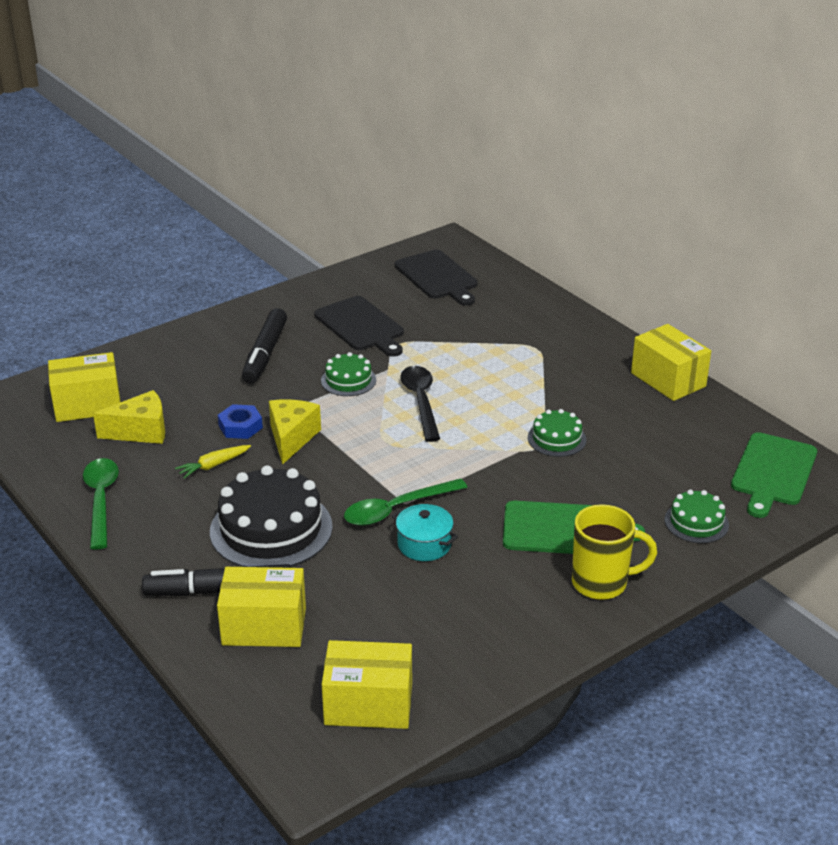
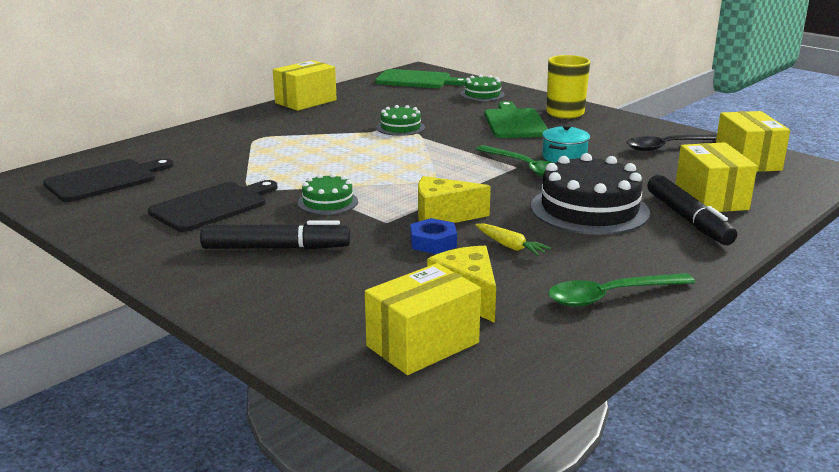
camera: 100 degrees left, 10 degrees down
(88, 405) = (423, 344): yellow box -> yellow box turned 75 degrees clockwise
(421, 401) = (359, 171): black spoon -> black spoon (668, 147)

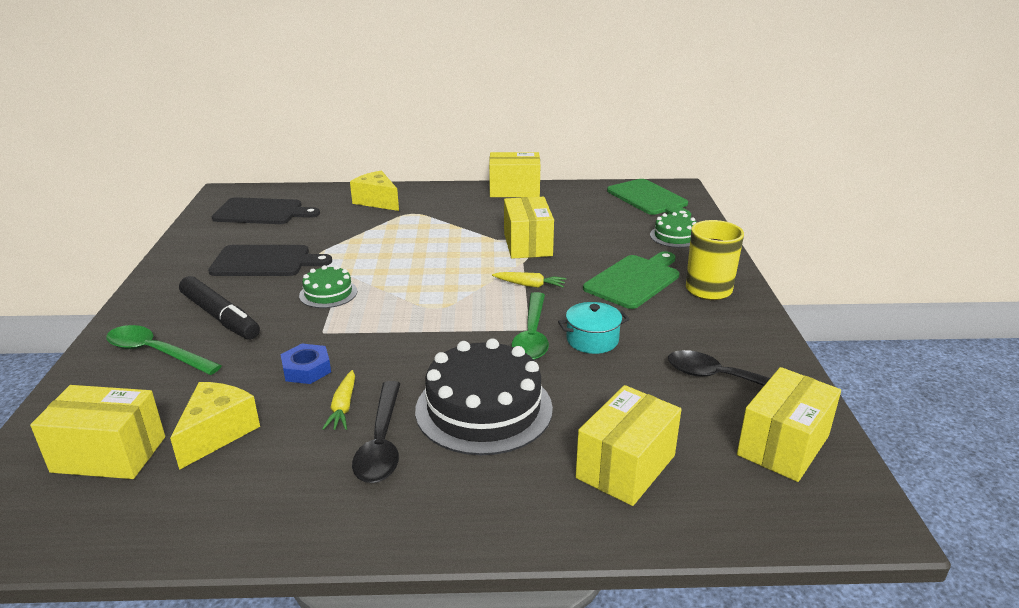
camera: 45 degrees right, 5 degrees up
(400, 127) = (527, 244): green cake -> yellow box
(443, 216) = (365, 349): yellow cheese -> yellow cheese (377, 201)
(460, 146) = (530, 285): none -> yellow carrot
(577, 248) = (381, 442): none -> black spoon
(610, 296) = (295, 508): green spoon -> green spoon (156, 352)
(688, 219) = (543, 476): black marker -> none

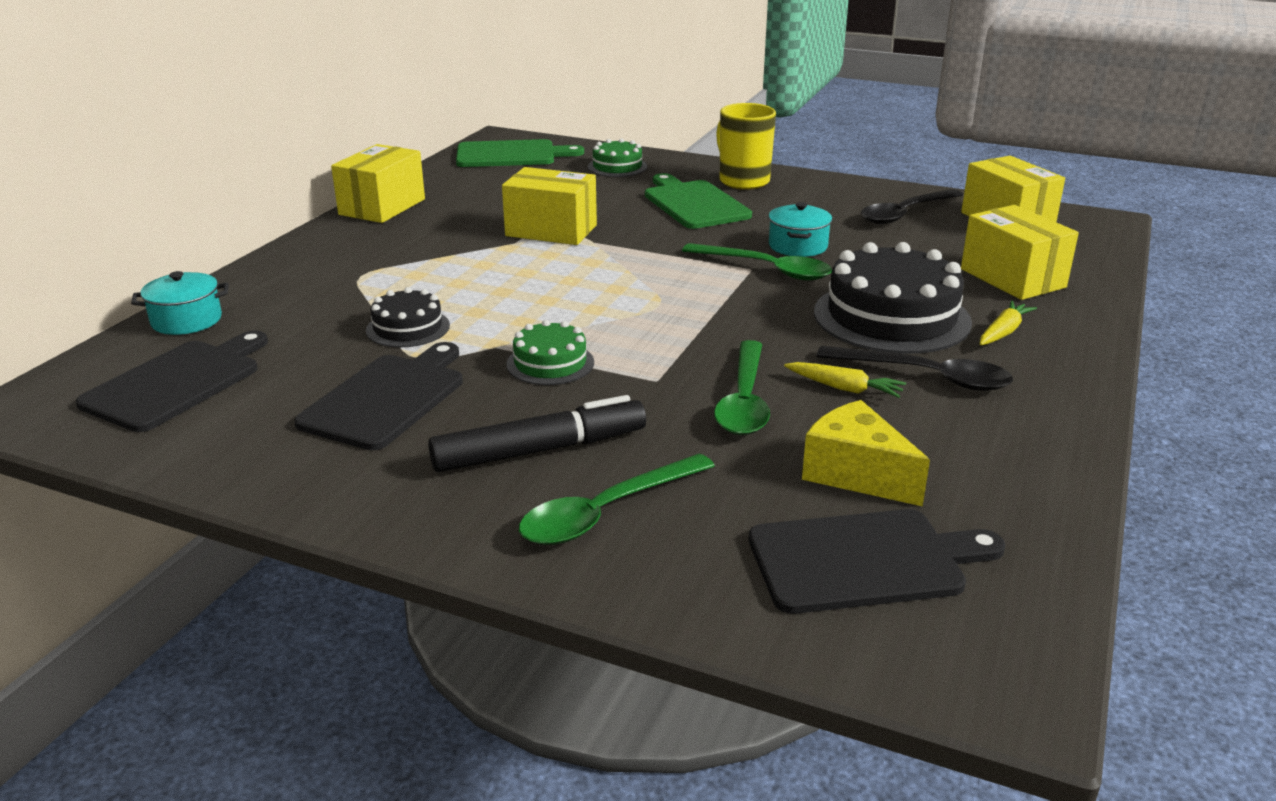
camera: 65 degrees left, 0 degrees up
(109, 454) = (864, 560): yellow box -> black cutting board
(306, 369) = (744, 401): blue nut -> green spoon
(328, 193) = (186, 320): none -> turquoise pot
(351, 243) = (408, 328): none -> black cake
(377, 201) = (281, 291): yellow cheese -> none
(530, 285) = (654, 249): yellow carrot -> yellow carrot (1003, 332)

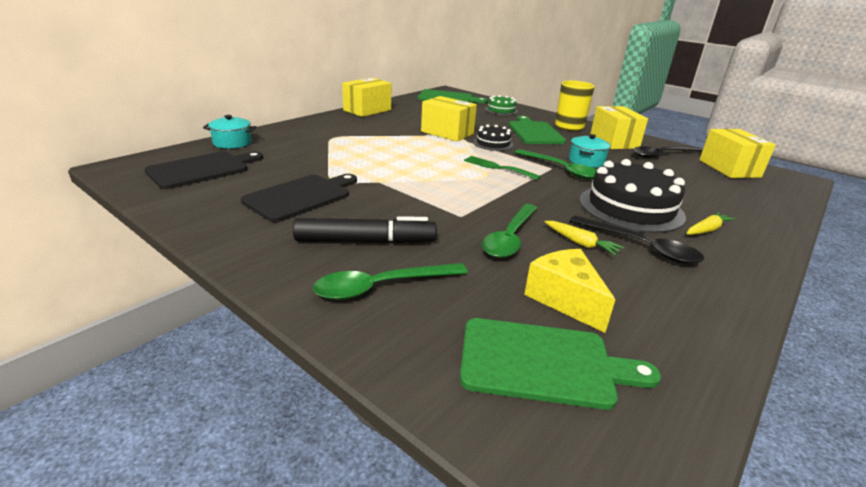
camera: 15 degrees right, 0 degrees up
(408, 328) = (338, 164): black cake -> black cake (493, 143)
(550, 363) = (404, 195): green cake -> none
(668, 284) = (497, 167): none -> green fork
(864, 560) = (543, 363): black cutting board -> green cutting board
(1012, 278) = (723, 200): yellow box -> yellow box (614, 141)

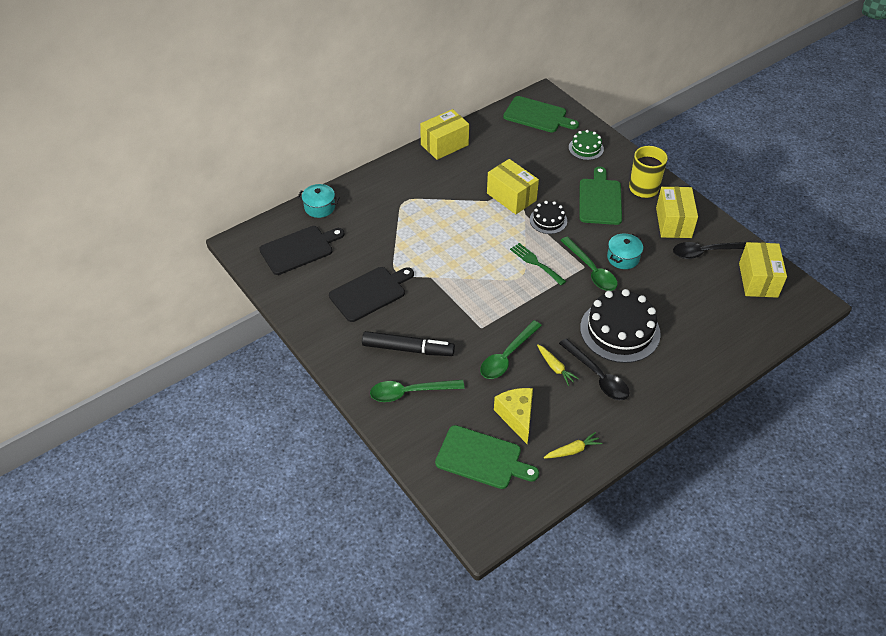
camera: 15 degrees right, 20 degrees up
(707, 230) = (663, 364): yellow carrot -> yellow carrot (573, 450)

